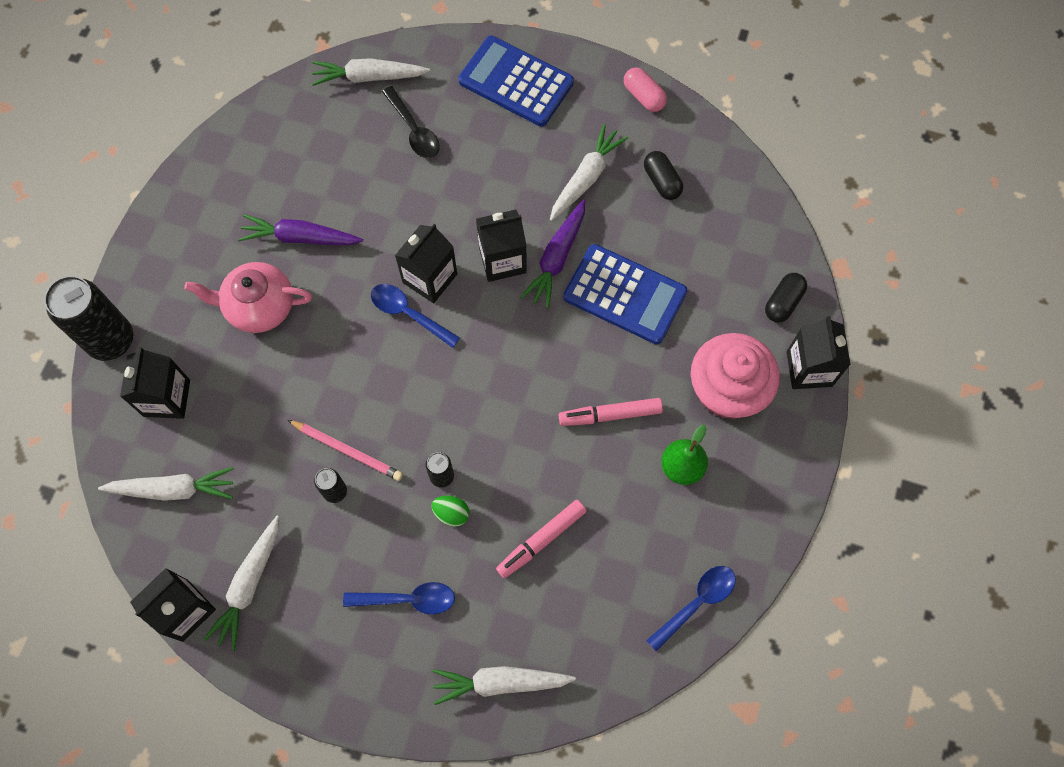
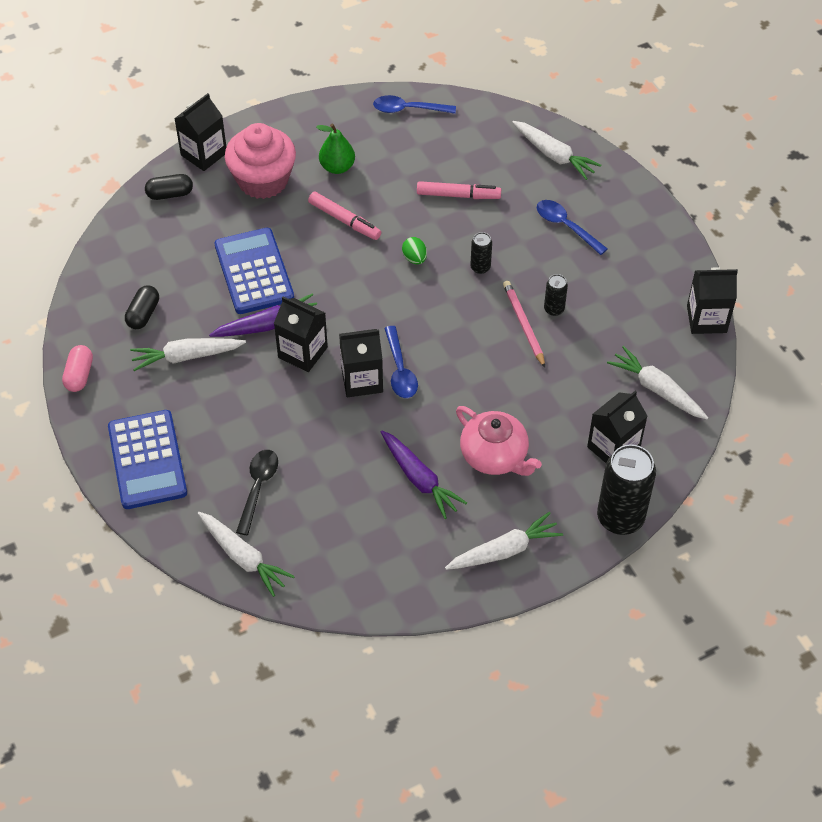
camera: 135 degrees left, 15 degrees down
(249, 585) = (654, 302): white carrot -> white carrot (504, 550)
(451, 513) = (495, 245): green egg -> green egg (414, 258)

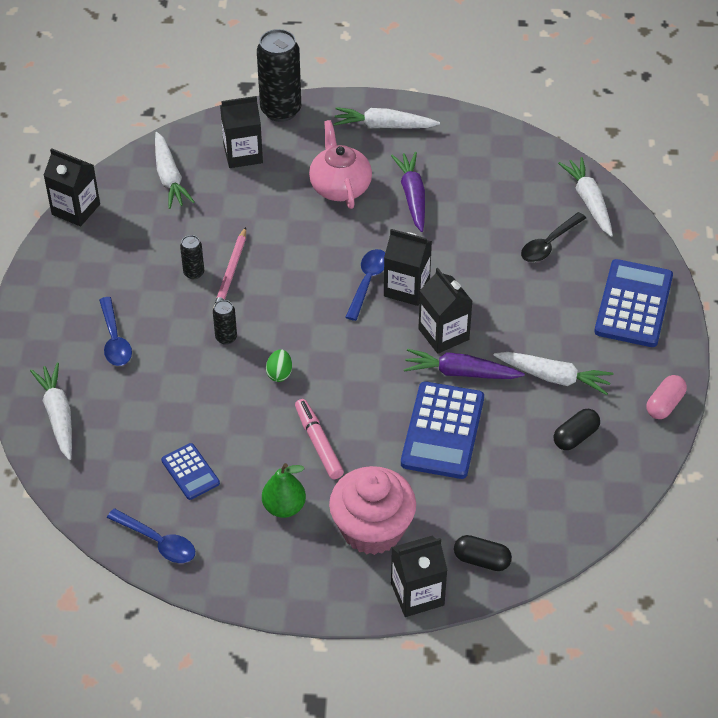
camera: 150 degrees left, 5 degrees down
(423, 160) = (190, 472): none -> blue calculator
(458, 195) = (187, 417): pink marker -> none

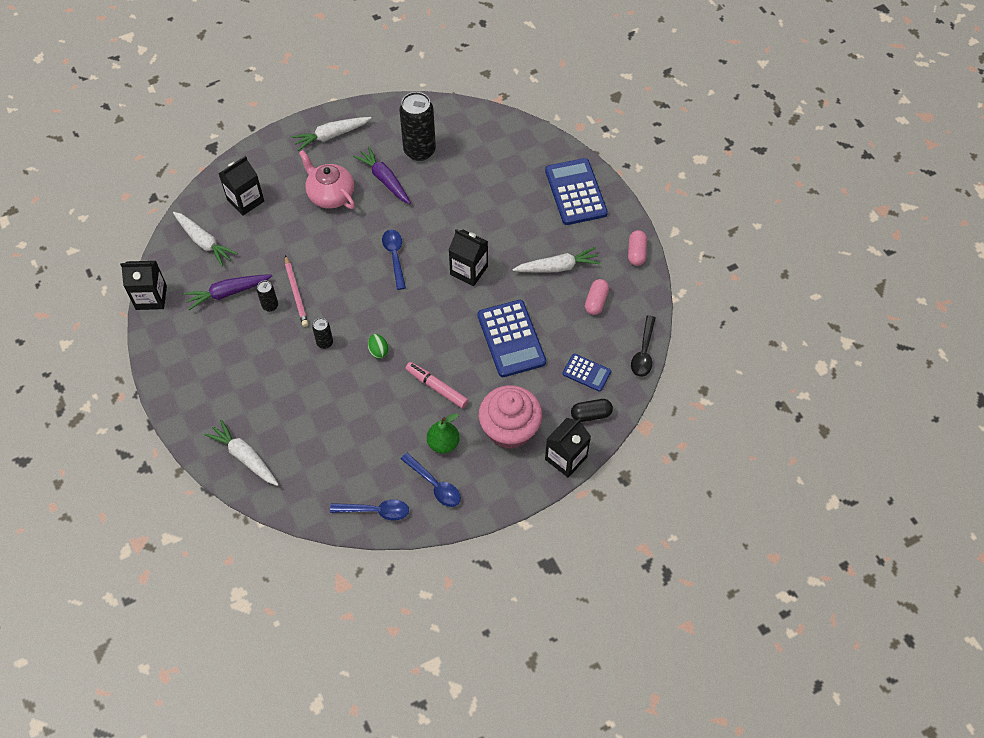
camera: 30 degrees left, 10 degrees up
(115, 340) = (247, 382): blue spoon -> blue spoon (434, 485)
(190, 472) = (364, 451): blue calculator -> blue calculator (586, 373)
(281, 110) = (250, 155): black can -> black can (419, 151)
(406, 288) = (423, 249): black carton -> none
(460, 373) = (497, 292): purple carrot -> purple carrot (228, 293)
(549, 244) = (496, 174): black spoon -> black spoon (643, 352)
(575, 437) = (596, 302): black capsule -> pink capsule
(589, 202) = (503, 132): white carrot -> none

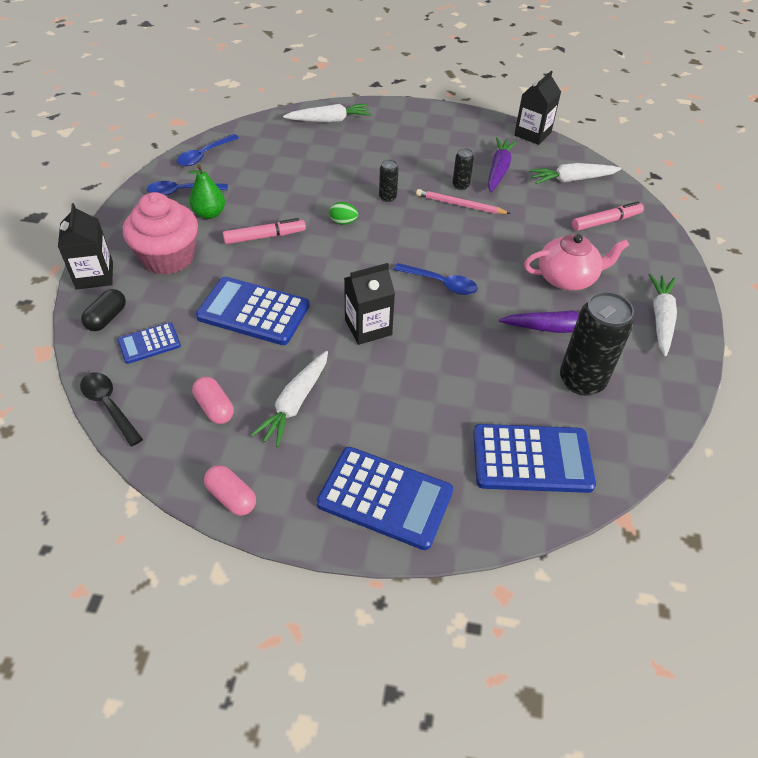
camera: 125 degrees right, 10 degrees down
(245, 200) = (606, 221): black carton -> pink marker
(496, 147) = (532, 459): none -> blue calculator

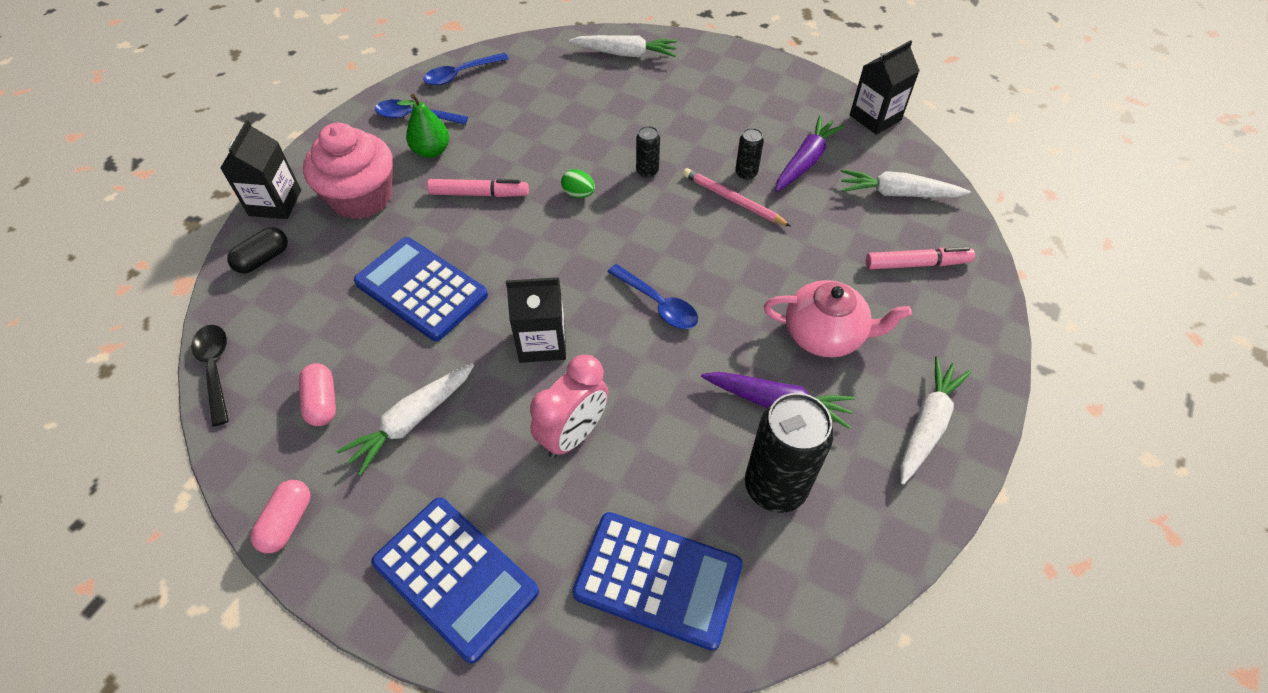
camera: 20 degrees right, 5 degrees up
(149, 343) = (292, 302): blue calculator -> none
(231, 497) = (287, 522): pink capsule -> pink capsule turned 45 degrees clockwise
(423, 382) = (573, 434): none -> pink clock

